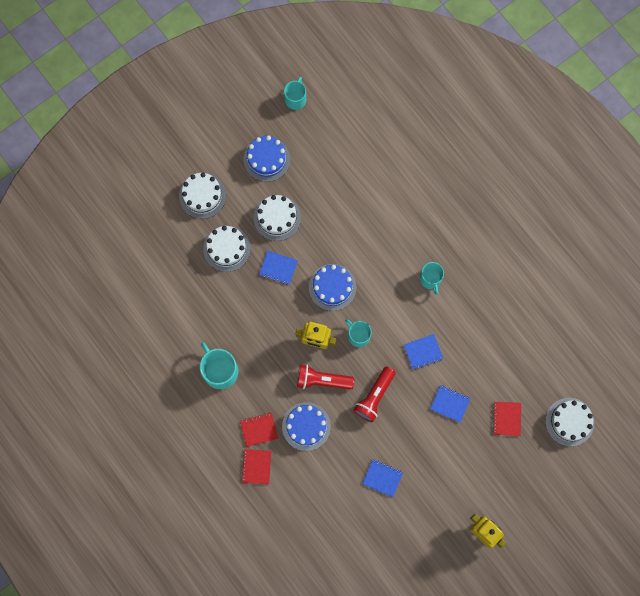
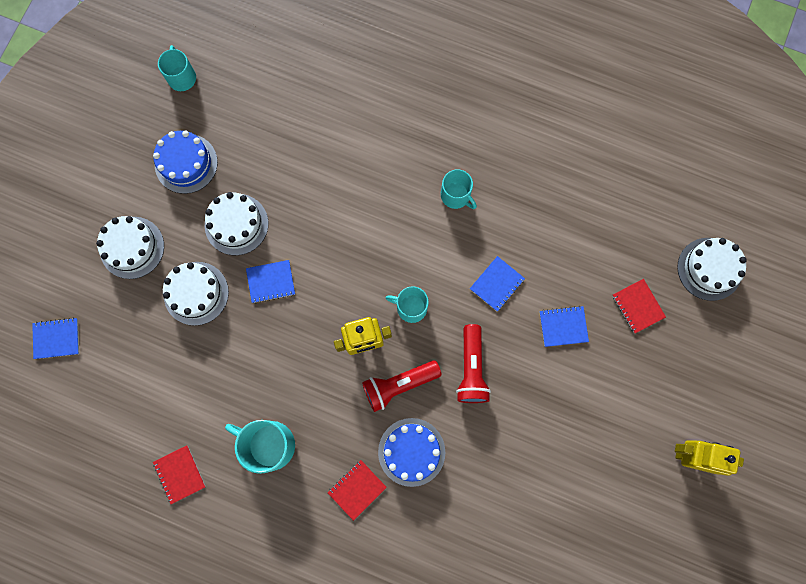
camera: 30 degrees left, 0 degrees up
(256, 466) = (379, 537): red notebook -> red notebook (179, 474)
(332, 287) = (348, 268): blue cake -> none
(382, 478) = (537, 461): blue notebook -> blue notebook (56, 338)

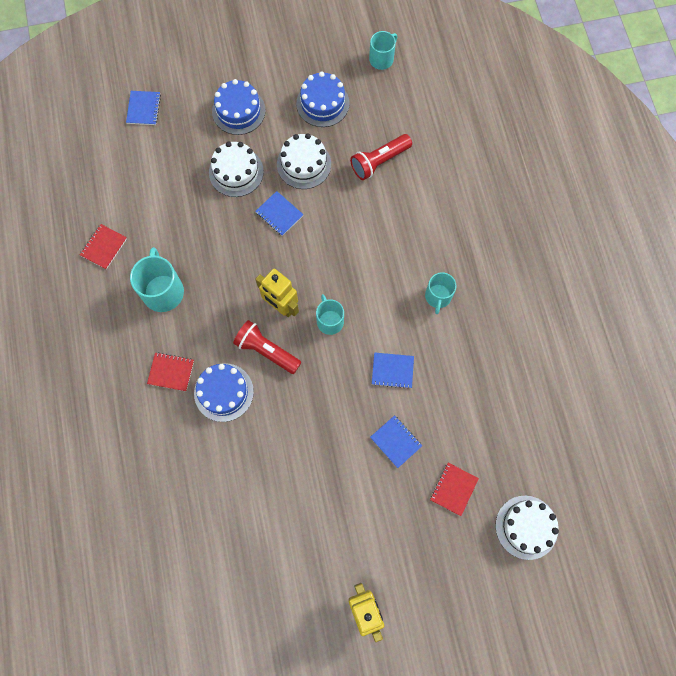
camera: 55 degrees right, 5 degrees down
(56, 338) = (144, 108): blue notebook -> blue notebook turned 45 degrees clockwise
(132, 247) = (238, 111): white cake -> blue cake
(471, 369) = (315, 394): red flashlight -> red flashlight (379, 161)

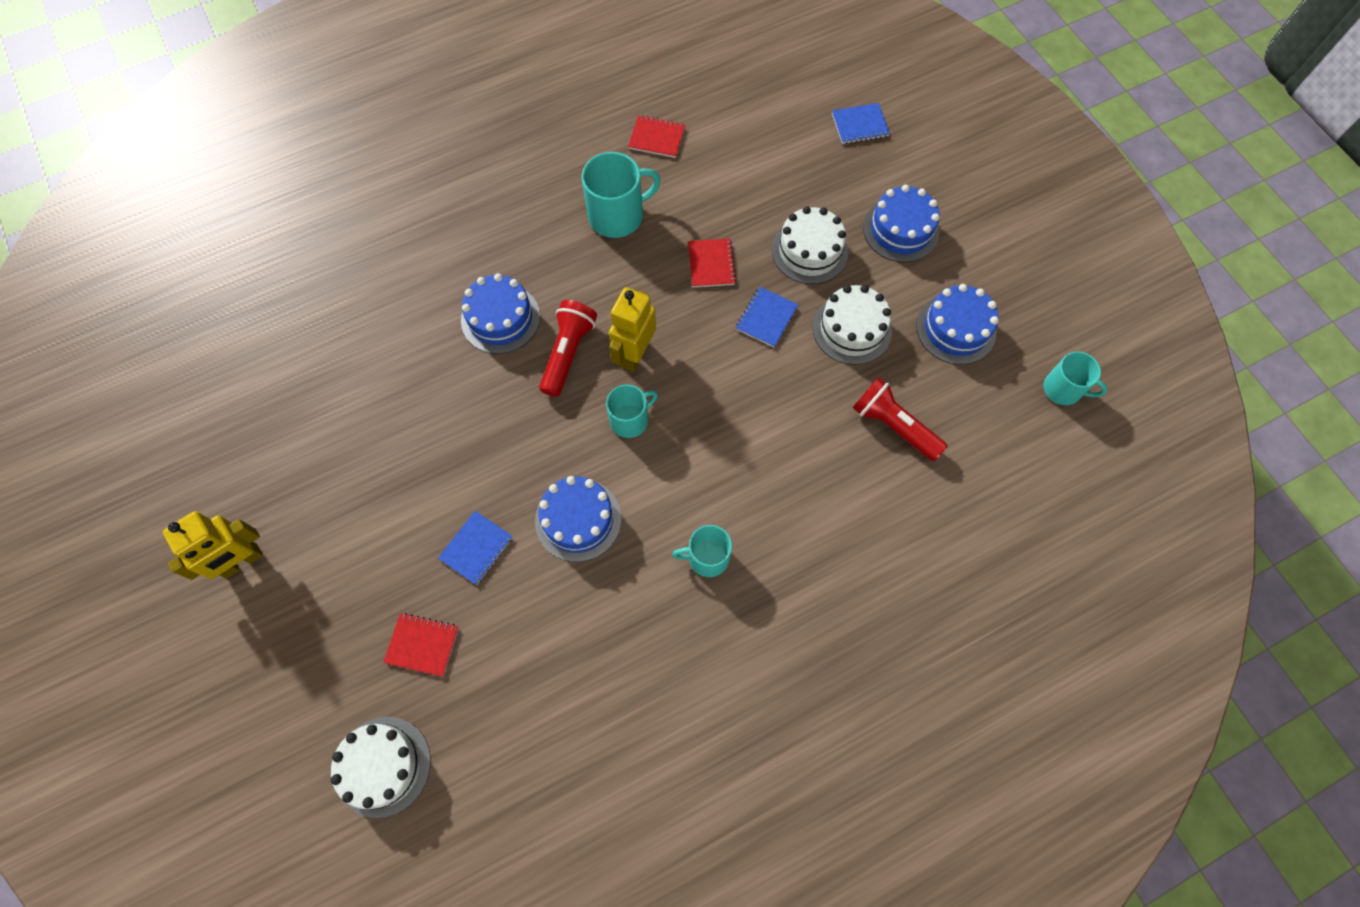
camera: 75 degrees right, 5 degrees down
(171, 372) = (513, 253): red notebook -> red notebook (711, 264)
(392, 371) = (578, 519): blue notebook -> blue cake

